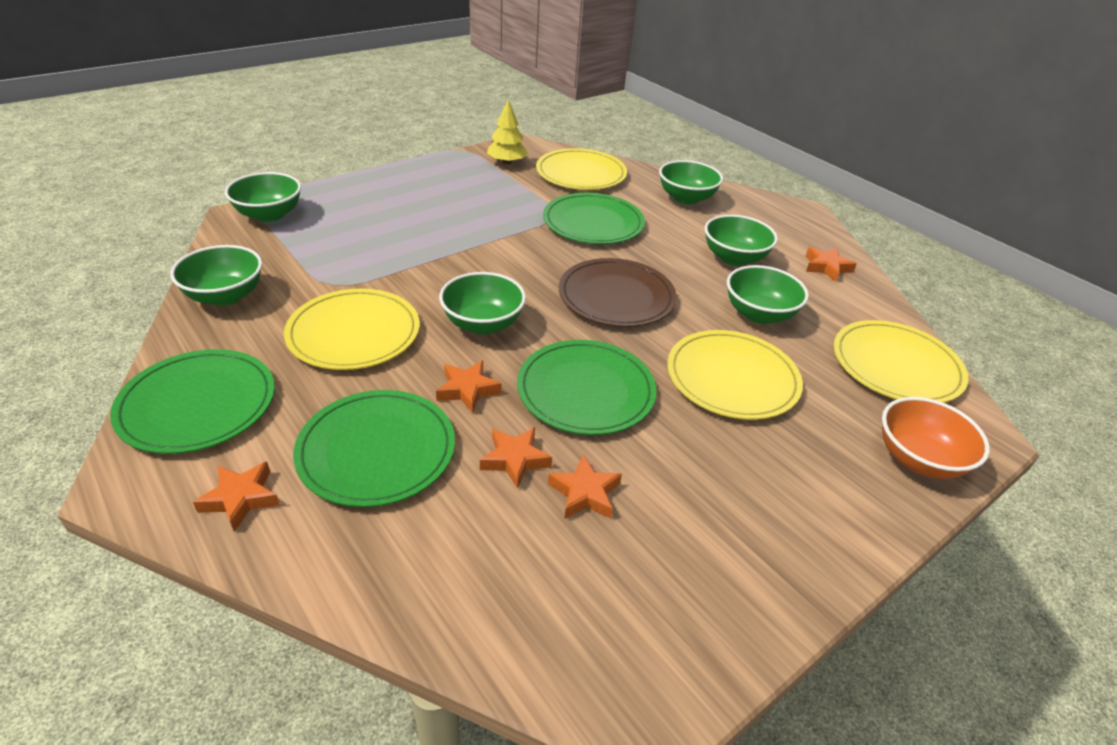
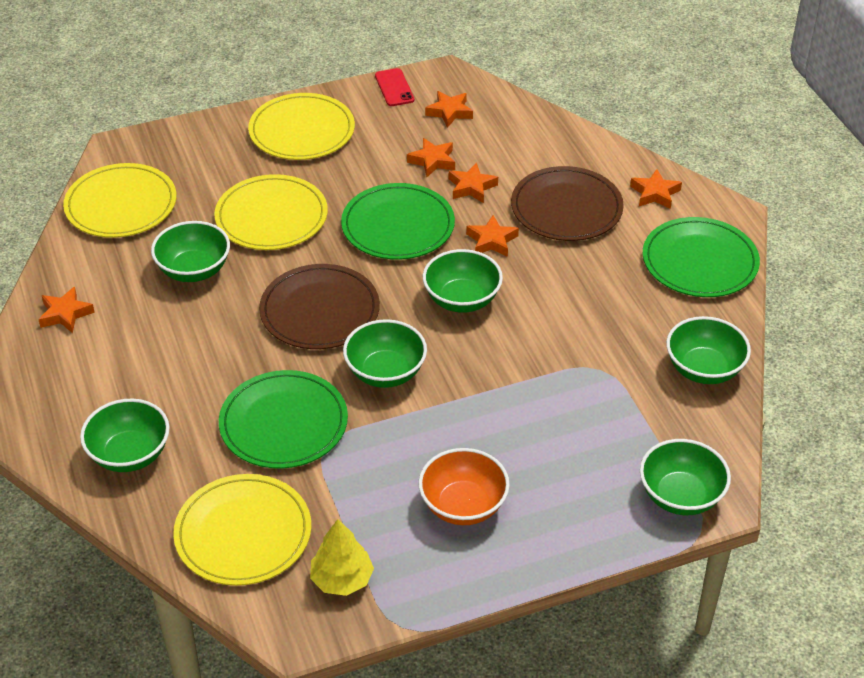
camera: 160 degrees left, 5 degrees up
(354, 333) = (580, 307): yellow plate -> yellow plate (302, 131)
(376, 450) = (566, 208): green plate -> brown plate
(599, 602) = (449, 112): none -> orange star
(720, 643) = (394, 88): none -> red phone
(734, 258) = (156, 342): green bowl -> green bowl (385, 372)
(918, 459) = (187, 142): orange bowl -> orange bowl (463, 506)

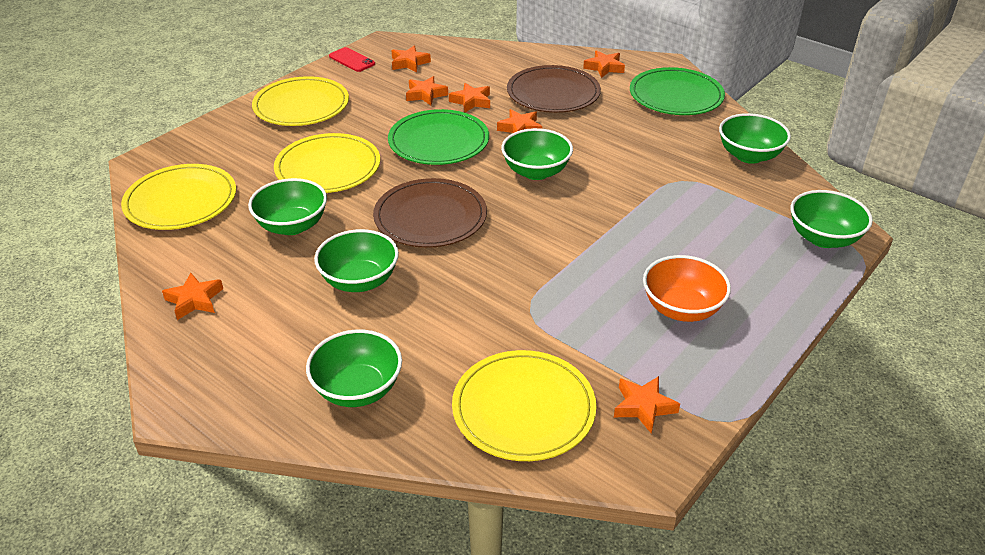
camera: 30 degrees left, 5 degrees down
(283, 423) = (477, 308): green plate -> none
(342, 579) = (643, 406): yellow tree -> orange star
(385, 372) = (526, 240): green bowl -> green bowl (359, 281)

